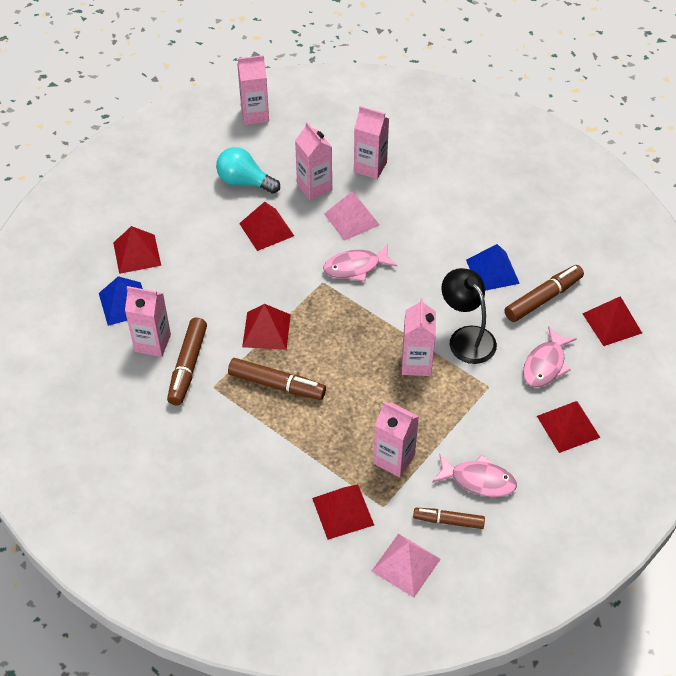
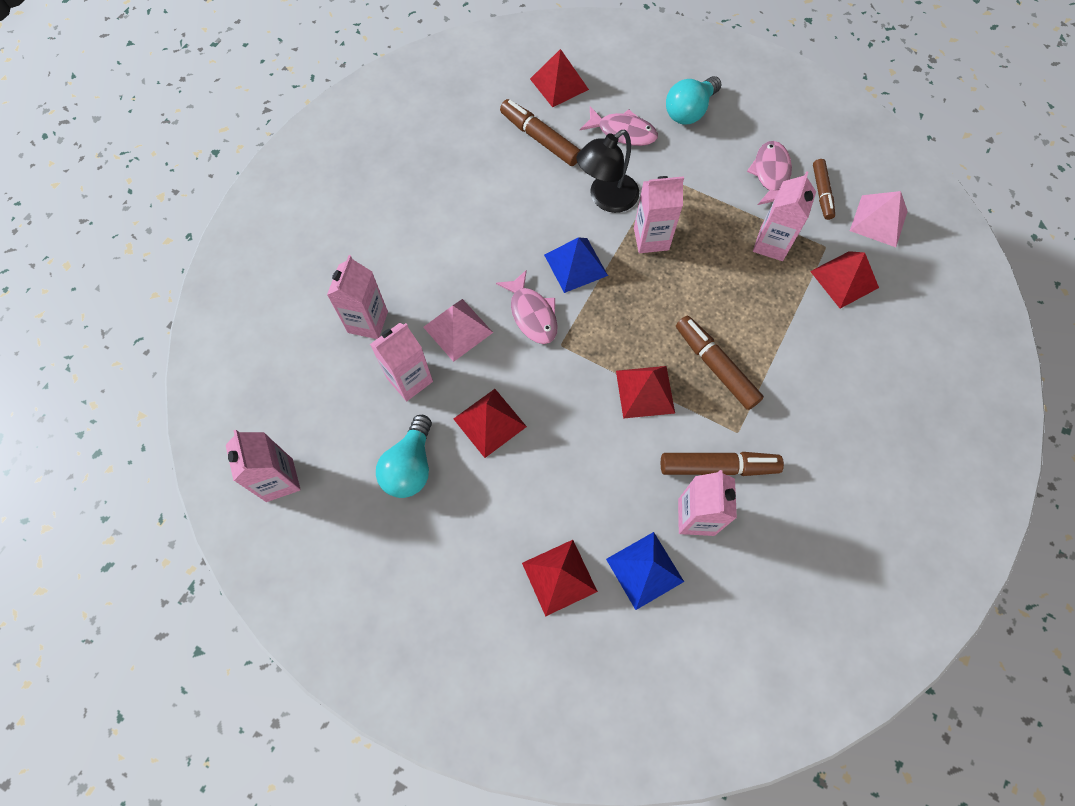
camera: 100 degrees left, 15 degrees up
(276, 384) = (715, 366): brown marker -> brown marker turned 45 degrees counterclockwise
(492, 271) = (512, 184): blue pyramid -> blue pyramid (575, 265)
(568, 426) = (689, 111): red pyramid -> turquoise light bulb

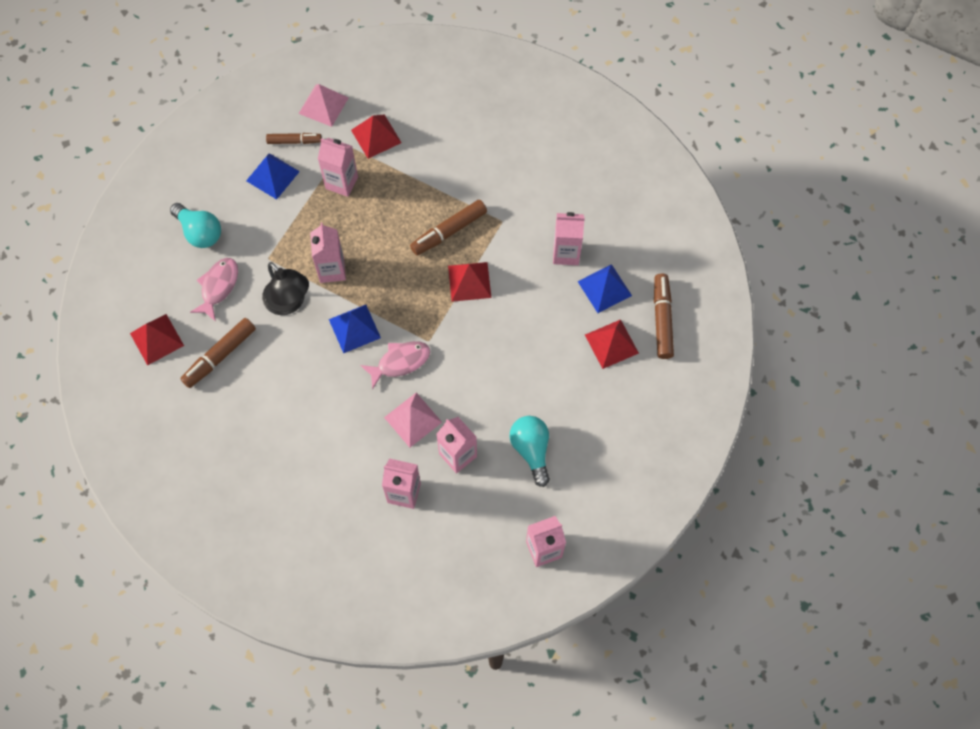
camera: 90 degrees left, 0 degrees up
(410, 466) = (531, 450): turquoise light bulb -> turquoise light bulb turned 120 degrees counterclockwise
(489, 422) = (495, 393): red pyramid -> none
(718, 467) = (529, 236): brown marker -> brown marker (662, 319)
(770, 174) = (272, 176): pink fish -> blue pyramid

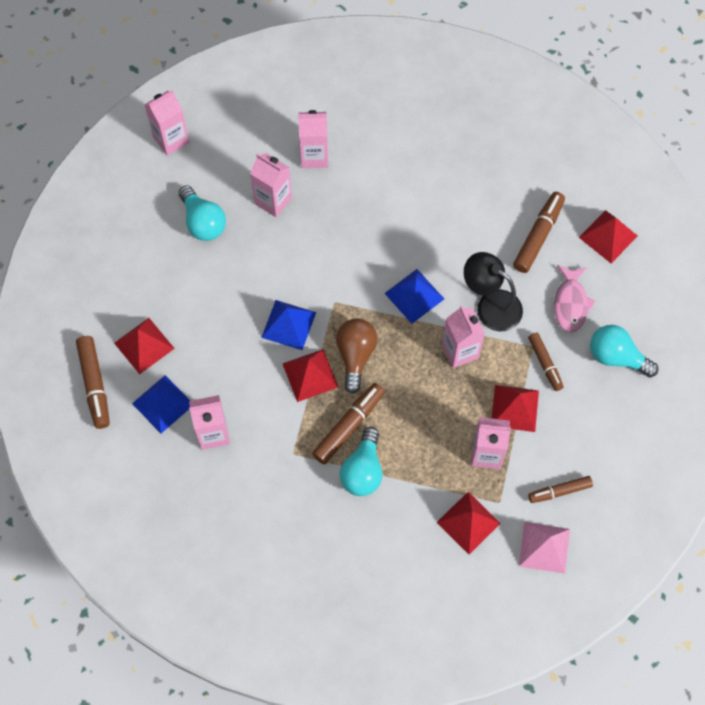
camera: 165 degrees right, 0 degrees up
(263, 242) = (545, 363): none -> brown marker
(272, 176) = (566, 442): blue pyramid -> blue pyramid (288, 324)
(304, 212) = (515, 408): none -> red pyramid
(400, 362) = (356, 273): pink fish -> none
(413, 419) = (326, 222): pink pyramid -> none
(424, 288) = (355, 355): none -> brown light bulb
(448, 194) = (363, 470): none -> turquoise light bulb

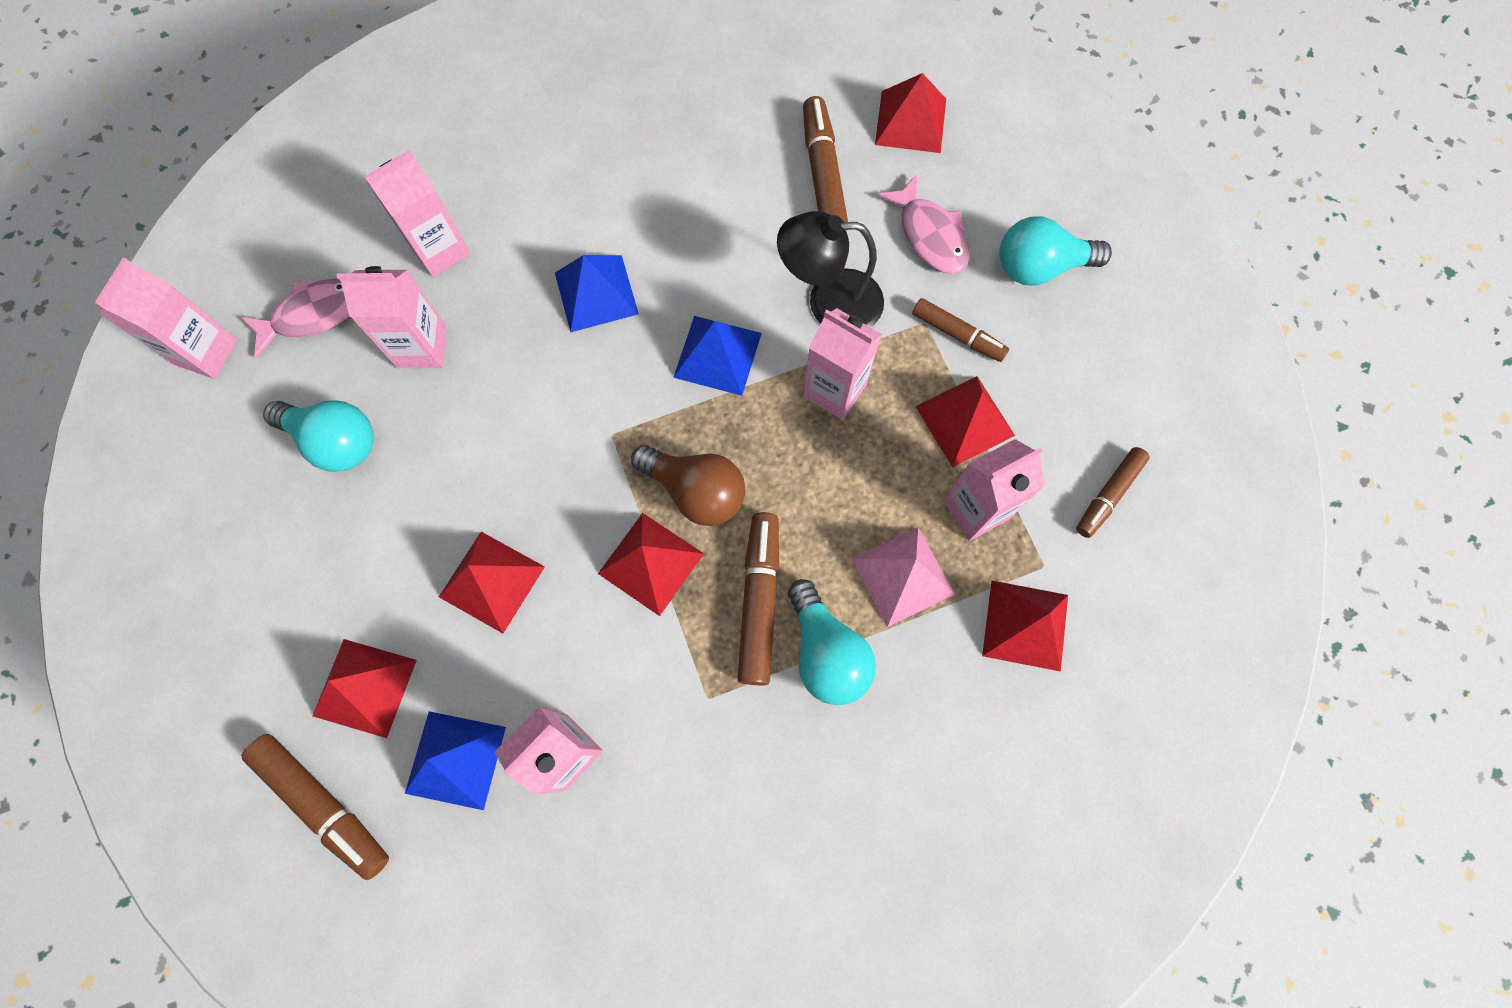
camera: 35 degrees left, 5 degrees up
(231, 335) = (492, 581): none -> red pyramid
(232, 152) = (314, 314): none -> pink fish
(288, 324) = (567, 510): blue pyramid -> blue pyramid (596, 293)
(355, 355) = (696, 491): brown light bulb -> brown light bulb turned 150 degrees clockwise
(544, 547) = (1149, 588): pink pyramid -> pink pyramid (903, 576)

